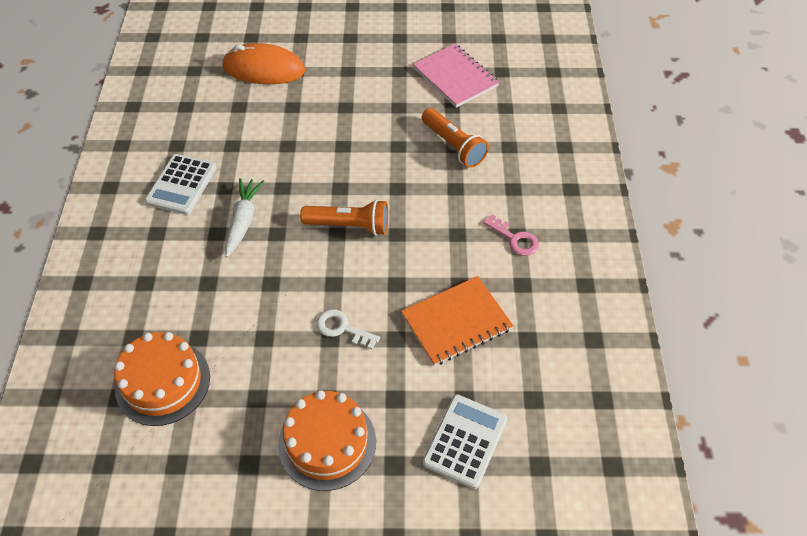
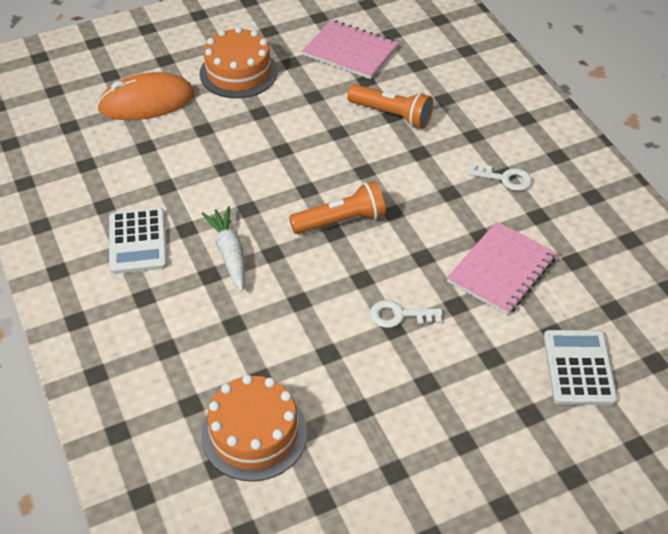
camera: 25 degrees left, 5 degrees down
(327, 443) = (456, 421): orange cake -> orange cake (238, 72)
(456, 322) = (501, 270): orange notebook -> pink notebook
(515, 239) = (505, 178): pink key -> white key

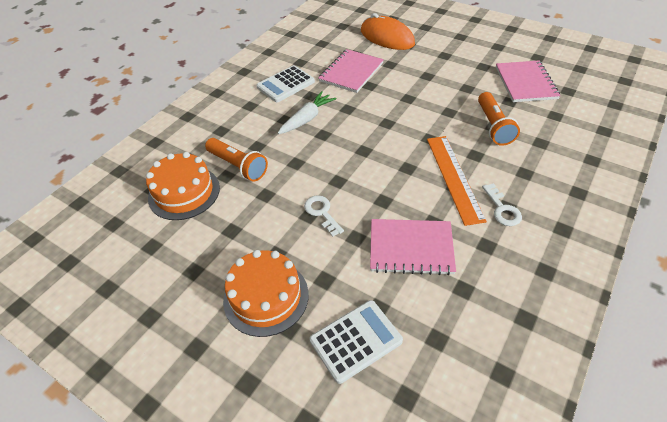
camera: 60 degrees right, 0 degrees up
(181, 170) = (351, 72): none -> pink notebook
(238, 72) = (449, 53): orange cake -> orange cake (266, 297)
(341, 221) = (376, 149): orange flashlight -> orange flashlight (238, 166)
(437, 186) = (454, 177): none -> orange ruler

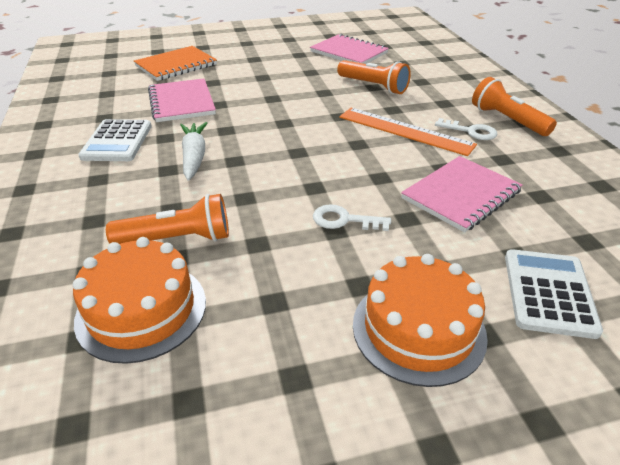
camera: 50 degrees left, 10 degrees down
(387, 37) = (176, 65): orange mouse -> orange notebook
(550, 219) = (507, 120): none -> orange flashlight

